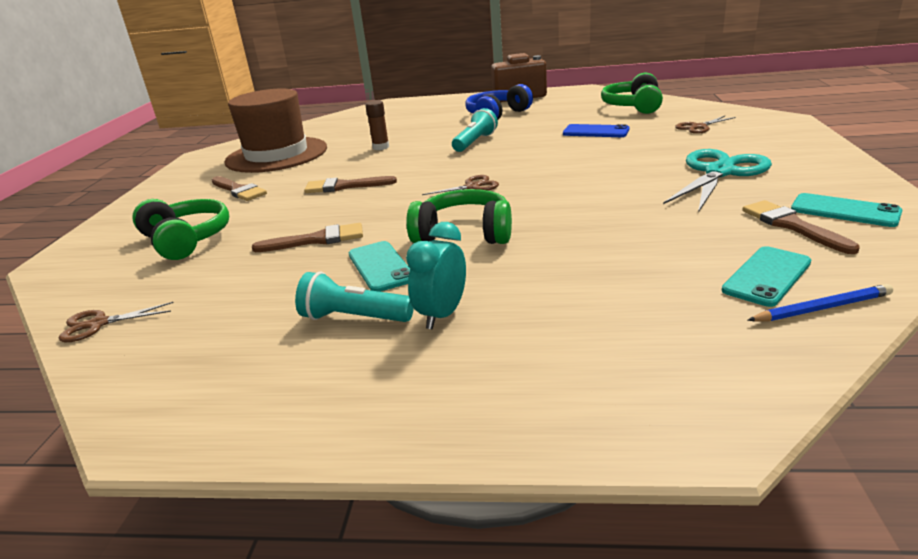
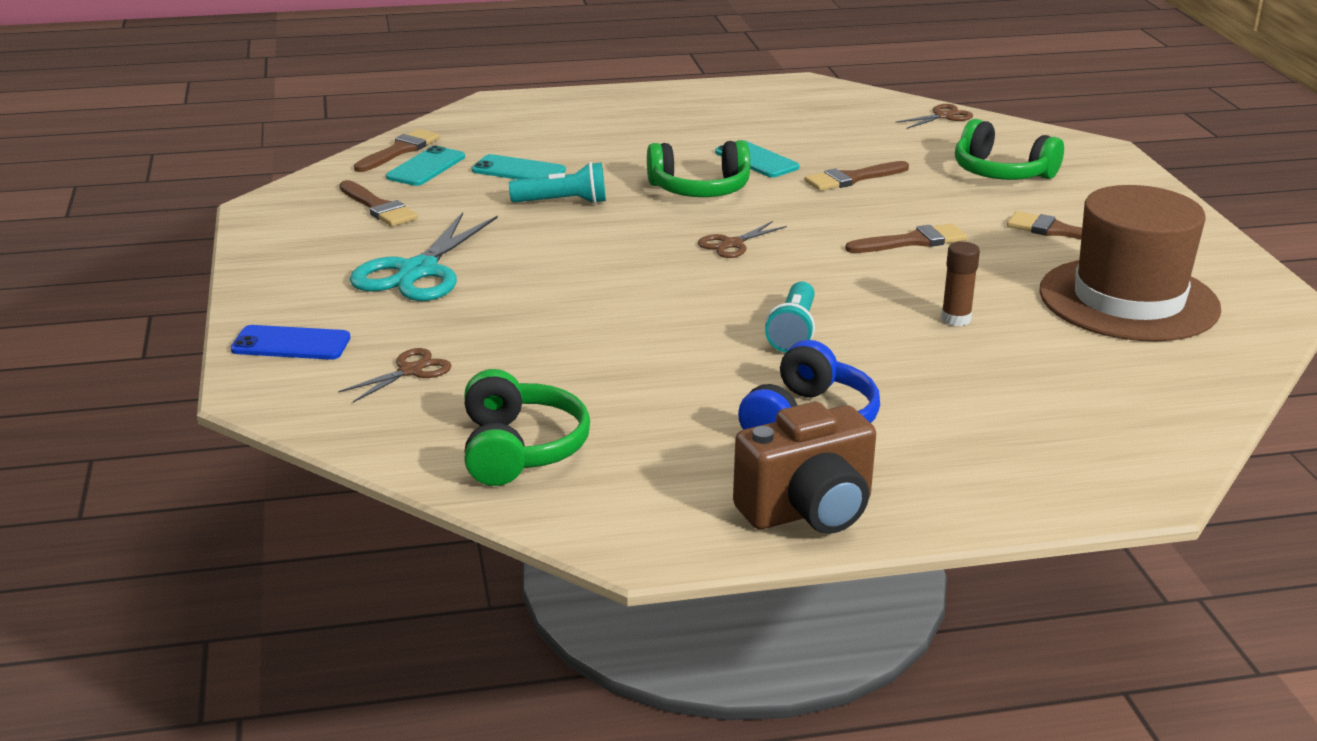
camera: 160 degrees right, 0 degrees up
(354, 318) = (740, 129): turquoise flashlight -> turquoise flashlight (563, 202)
(442, 315) = (673, 134): turquoise clock -> none
(595, 132) = (589, 359): blue phone -> blue phone (291, 344)
(822, 308) = (400, 151): blue pencil -> brown brush
(844, 211) = (317, 224): turquoise phone -> turquoise phone (518, 170)

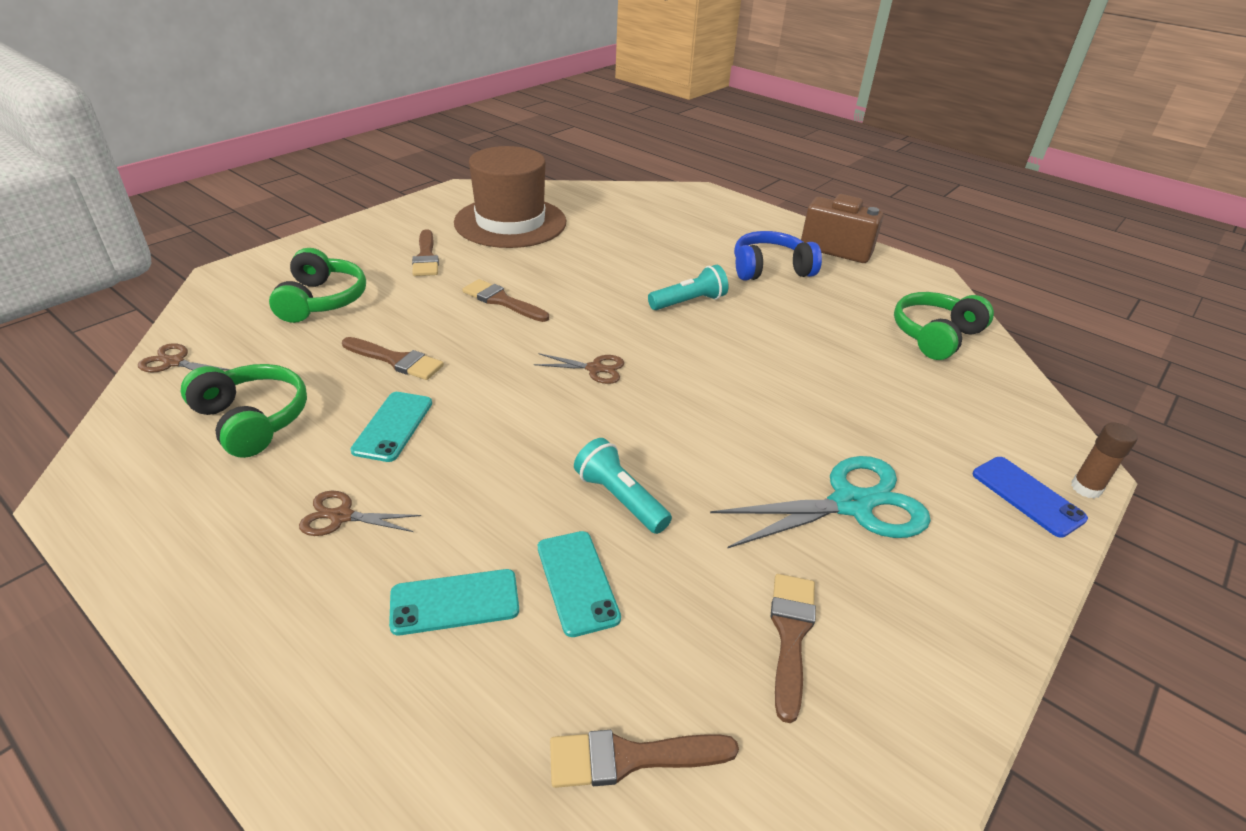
camera: 130 degrees left, 10 degrees up
(410, 371) = (952, 416): brown scissors -> brown scissors (341, 516)
(426, 167) = (651, 679): turquoise phone -> turquoise phone (455, 602)
(700, 189) = (501, 429): green headphones -> green headphones (252, 420)
(956, 319) = (601, 260): brown glue stick -> brown glue stick (1086, 488)

